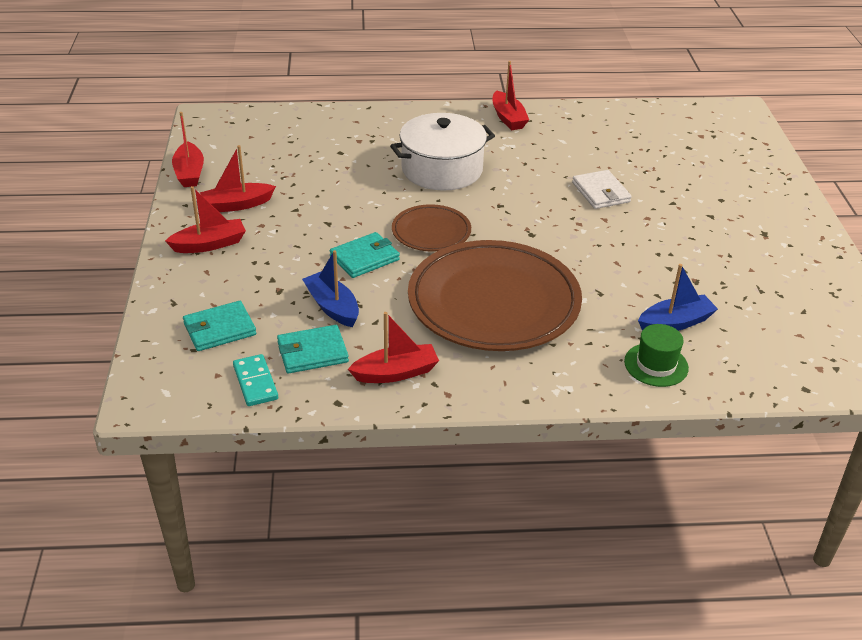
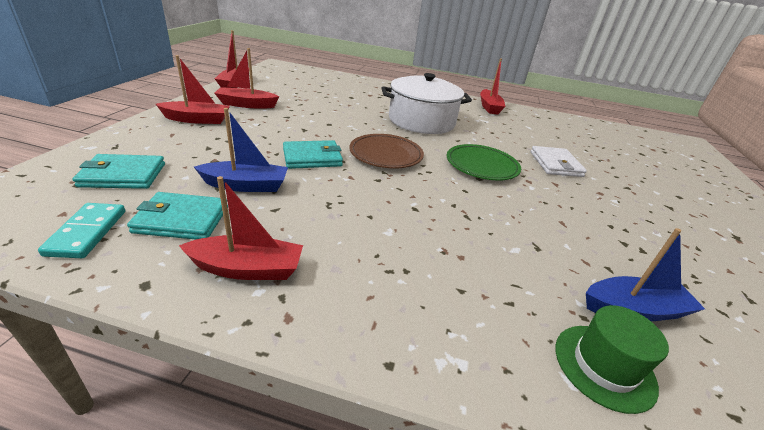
camera: 15 degrees right, 5 degrees down
(332, 307) = (246, 185): blue boat -> blue boat turned 105 degrees clockwise
(493, 302) = (412, 224): brown plate -> none
(529, 217) = (482, 166): none -> green plate

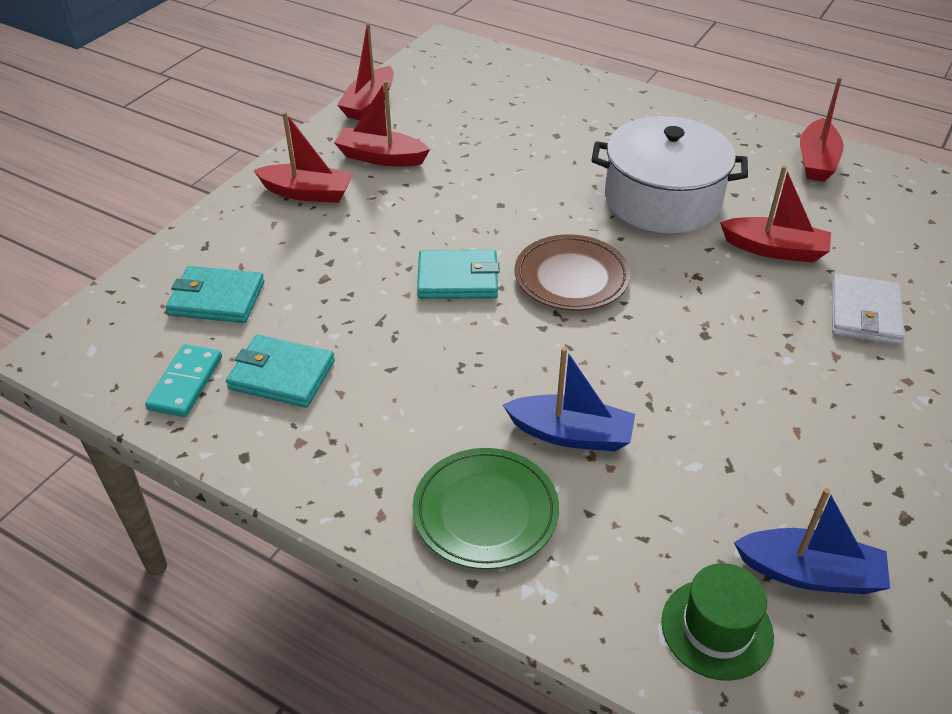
camera: 20 degrees right, 10 degrees up
(246, 185) = (360, 326): blue boat -> blue boat (571, 434)
(247, 269) = (347, 451): red boat -> red boat (775, 249)
(482, 166) = (723, 309): green plate -> green plate (485, 512)

